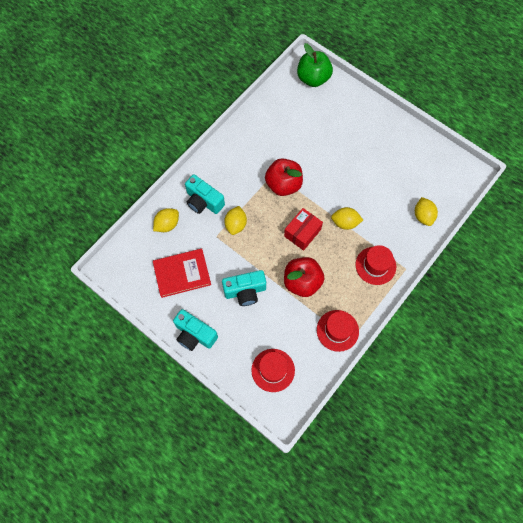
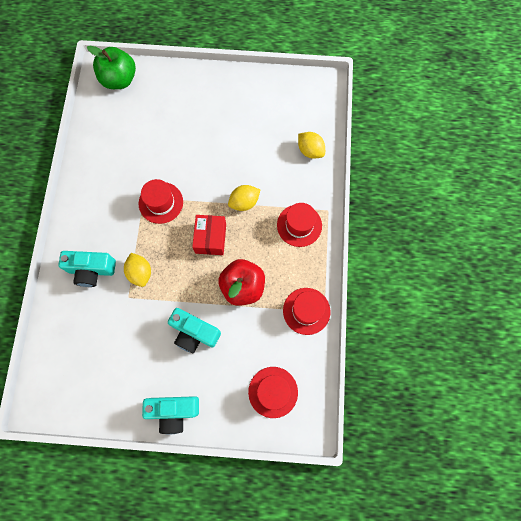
camera: 35 degrees left, 5 degrees up
(167, 224) = (70, 318): yellow lemon -> none
(182, 274) = (119, 358): red book -> none
(245, 291) = (194, 333): turquoise camera -> turquoise camera turned 75 degrees clockwise
(283, 185) = (161, 202): red apple -> red hat

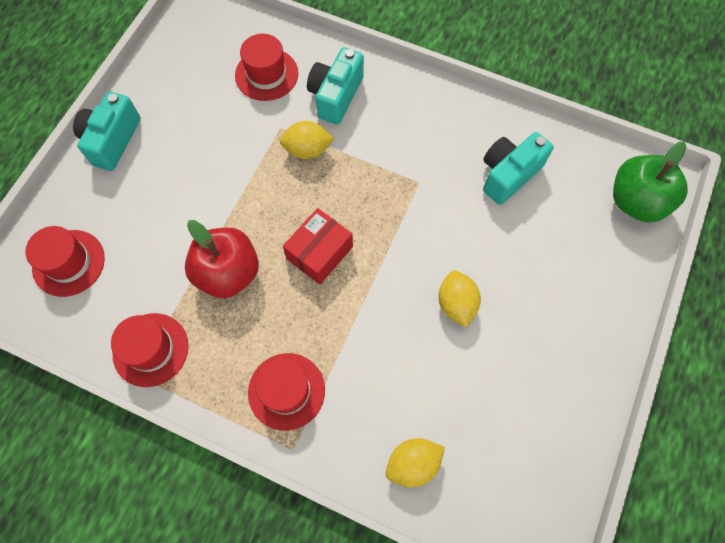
camera: 110 degrees right, 5 degrees down
(161, 202) = (402, 202): red hat -> red hat (266, 74)
(194, 333) = (195, 191): turquoise camera -> turquoise camera (508, 174)
(210, 238) = (319, 253): red box -> red box turned 75 degrees counterclockwise
(244, 202) = (358, 319): yellow lemon -> yellow lemon (456, 304)

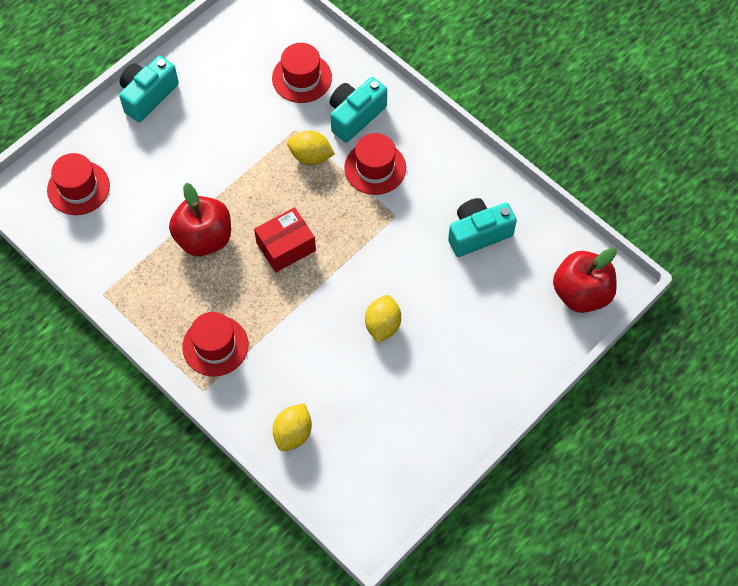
camera: 20 degrees right, 5 degrees down
(151, 349) = (120, 278): red hat -> red hat (375, 168)
(413, 463) = (293, 433): yellow lemon -> yellow lemon turned 60 degrees counterclockwise
(636, 201) = (581, 293): green apple -> red apple

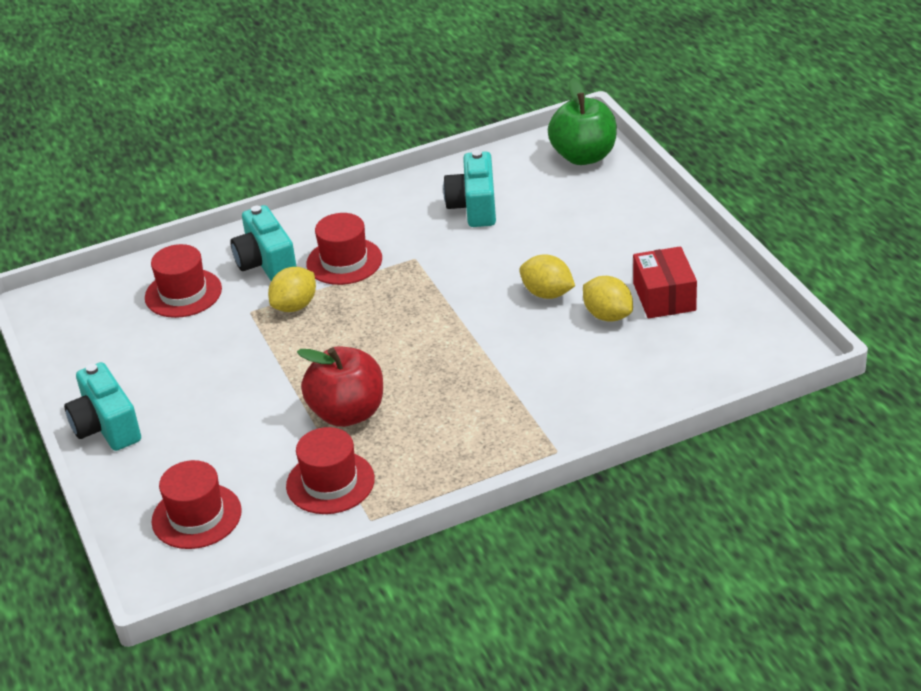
camera: 65 degrees left, 25 degrees down
(215, 346) = (502, 430): red hat -> red hat (330, 482)
(286, 246) = (402, 348): red box -> red box (664, 297)
(293, 433) = (649, 387): yellow lemon -> yellow lemon (608, 315)
(581, 293) = (584, 156): red apple -> green apple

